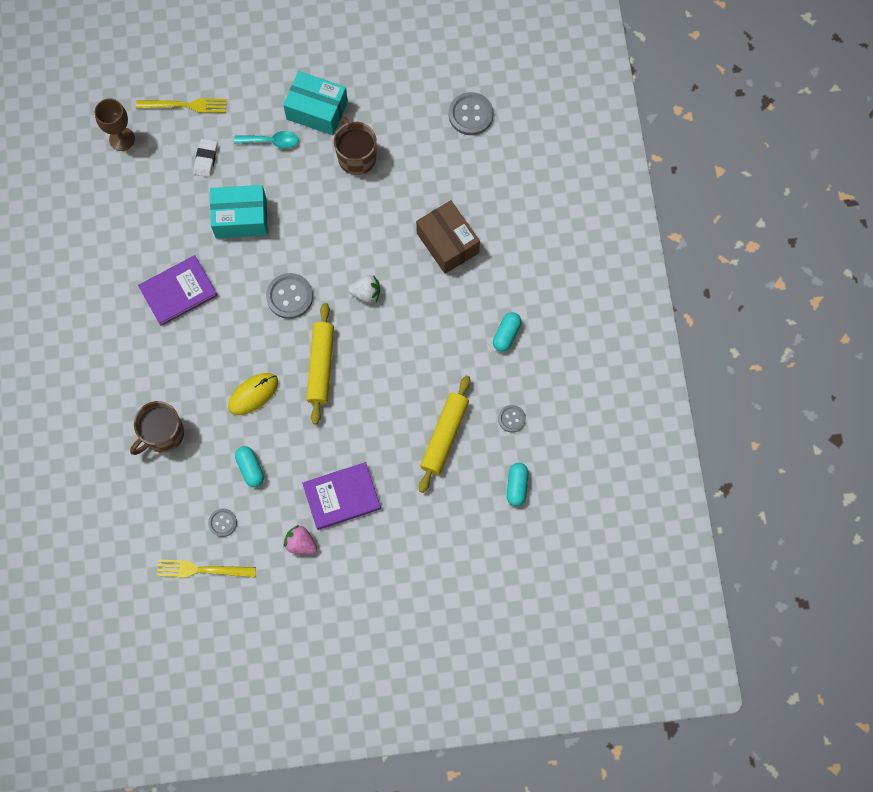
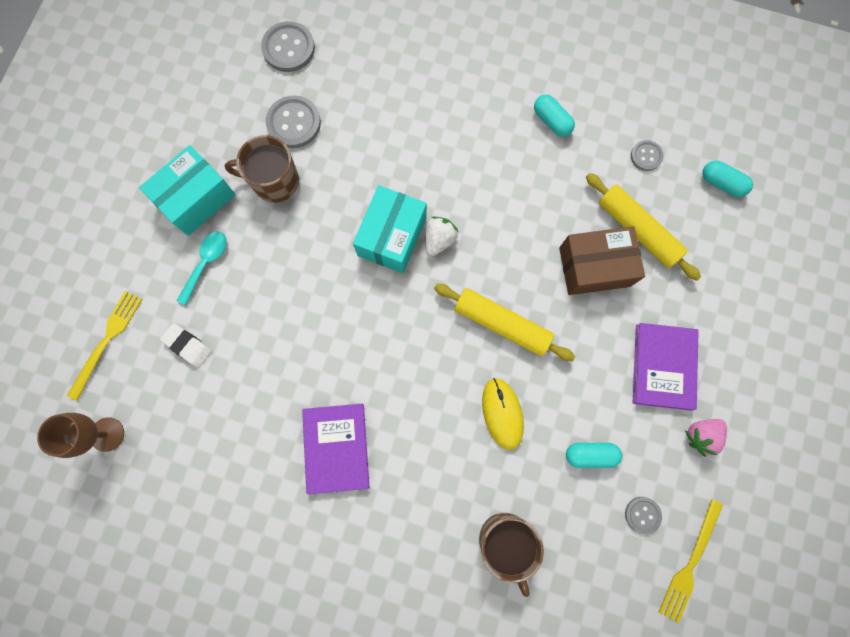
camera: 65 degrees left, 5 degrees up
(241, 218) = (281, 336): turquoise box -> turquoise box (392, 236)
(289, 296) = (403, 323): grey button -> grey button (294, 123)
(447, 243) = (422, 133): brown box -> brown box (594, 267)

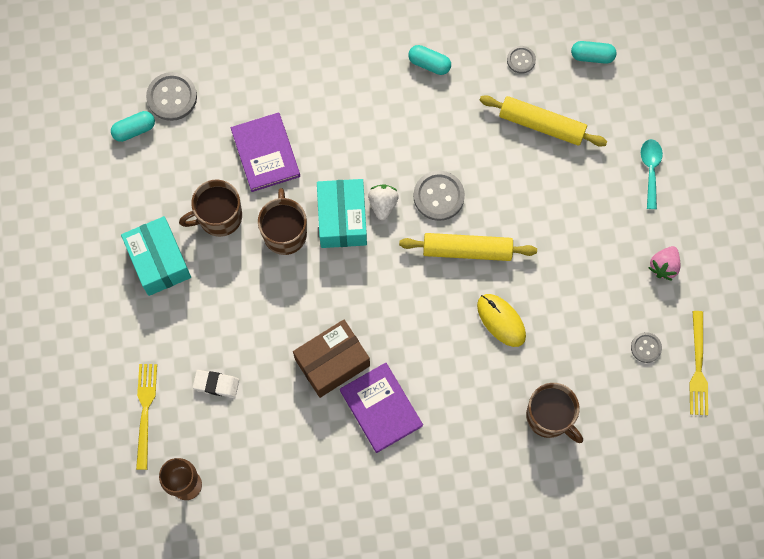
camera: 25 degrees left, 5 degrees down
(196, 199) = (159, 261): turquoise box -> turquoise box turned 45 degrees counterclockwise
(206, 263) = (196, 311): turquoise spoon -> turquoise spoon (650, 170)
(294, 123) = (210, 160): grey button -> grey button (438, 196)
(329, 225) = (285, 233): none -> brown mug
(590, 454) = (585, 320): turquoise capsule -> turquoise capsule (134, 130)
(594, 267) = (520, 170): brown box -> brown box (332, 362)
(663, 366) = (611, 226): purple book -> purple book (265, 153)

